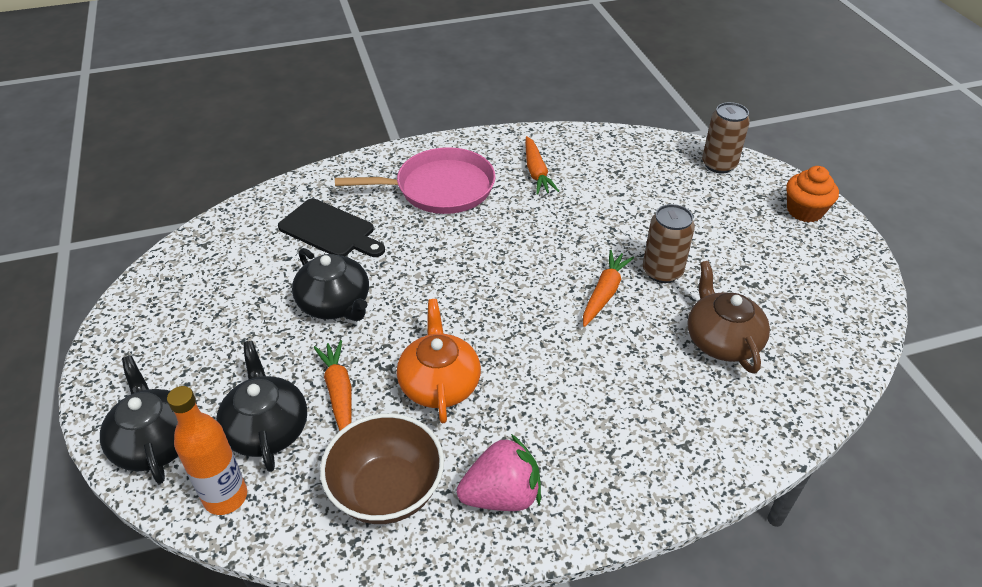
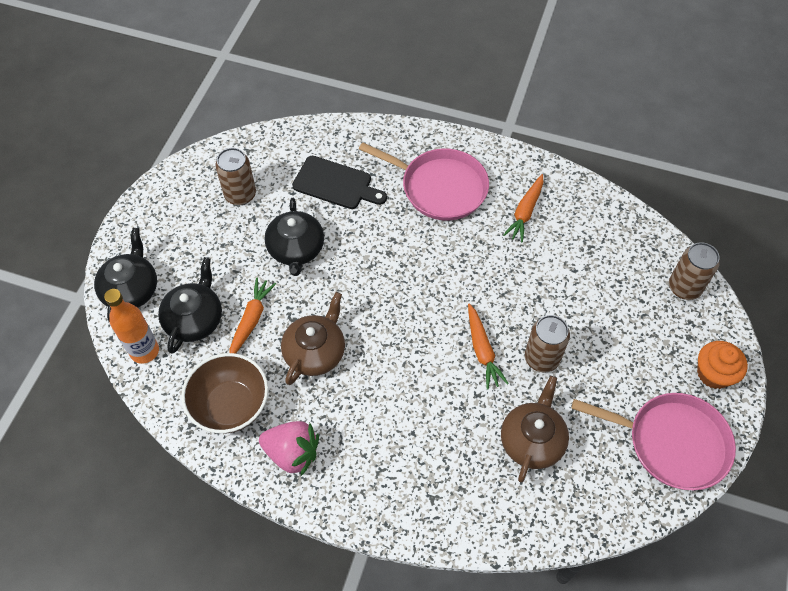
camera: 35 degrees right, 15 degrees up
(227, 286) = (240, 195): none -> brown can
(330, 230) = (336, 184): black cutting board -> black cutting board turned 45 degrees counterclockwise
(439, 383) = (315, 352): orange teapot -> brown teapot
(604, 293) = (482, 350): orange carrot -> orange carrot turned 105 degrees clockwise
(830, 276) = (672, 442): none -> pink pan

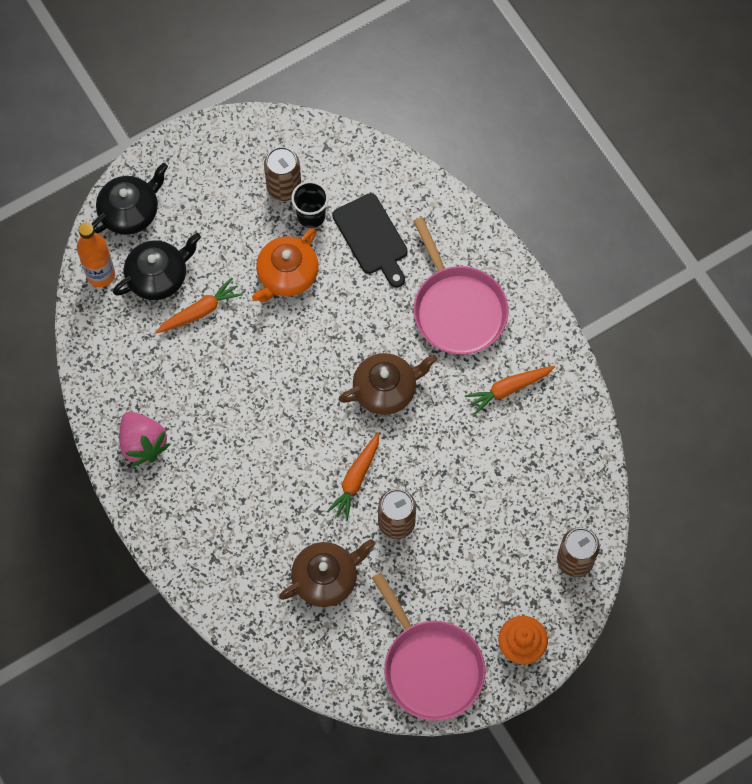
camera: 40 degrees right, 10 degrees up
(231, 406) = (129, 371): brown bowl -> none
(278, 199) = (311, 216): none -> black cup
(296, 249) = (287, 275): black teapot -> orange teapot
(315, 352) = (226, 377): brown teapot -> brown teapot (386, 389)

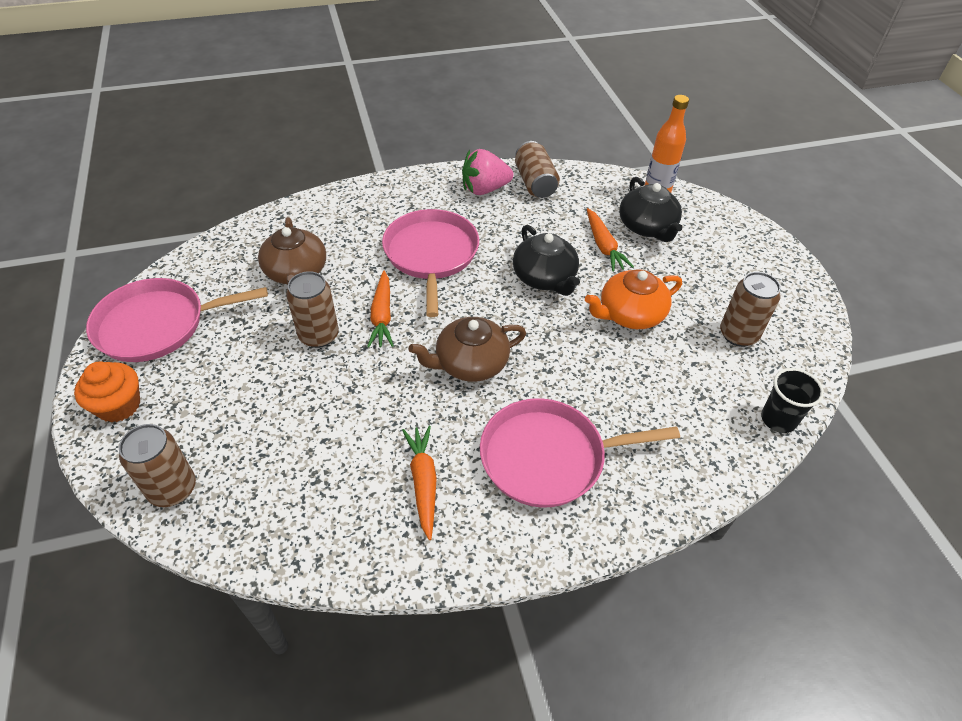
camera: 105 degrees right, 20 degrees down
(116, 396) = (535, 183): none -> brown can
(130, 211) = (719, 222): black teapot -> black teapot (545, 278)
(262, 464) = (431, 255): none -> pink pan
(287, 275) = (630, 314): orange teapot -> orange teapot turned 75 degrees counterclockwise
(311, 216) = (699, 349): black cup -> black cup (778, 419)
(356, 479) = (382, 315): orange carrot -> orange carrot turned 135 degrees counterclockwise
(372, 237) = (663, 397): black cutting board -> none
(386, 389) = (470, 363): brown teapot -> brown teapot turned 75 degrees clockwise

